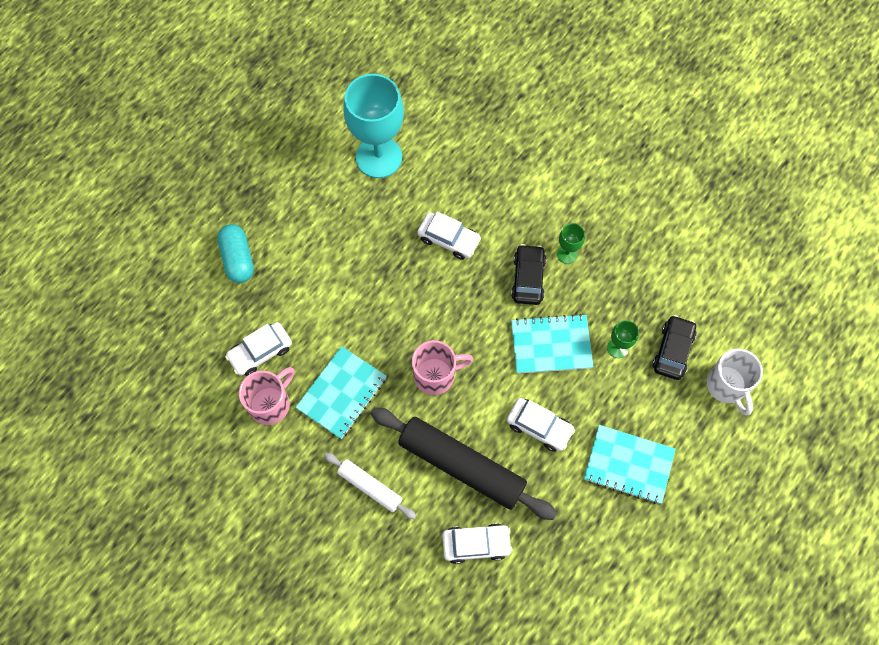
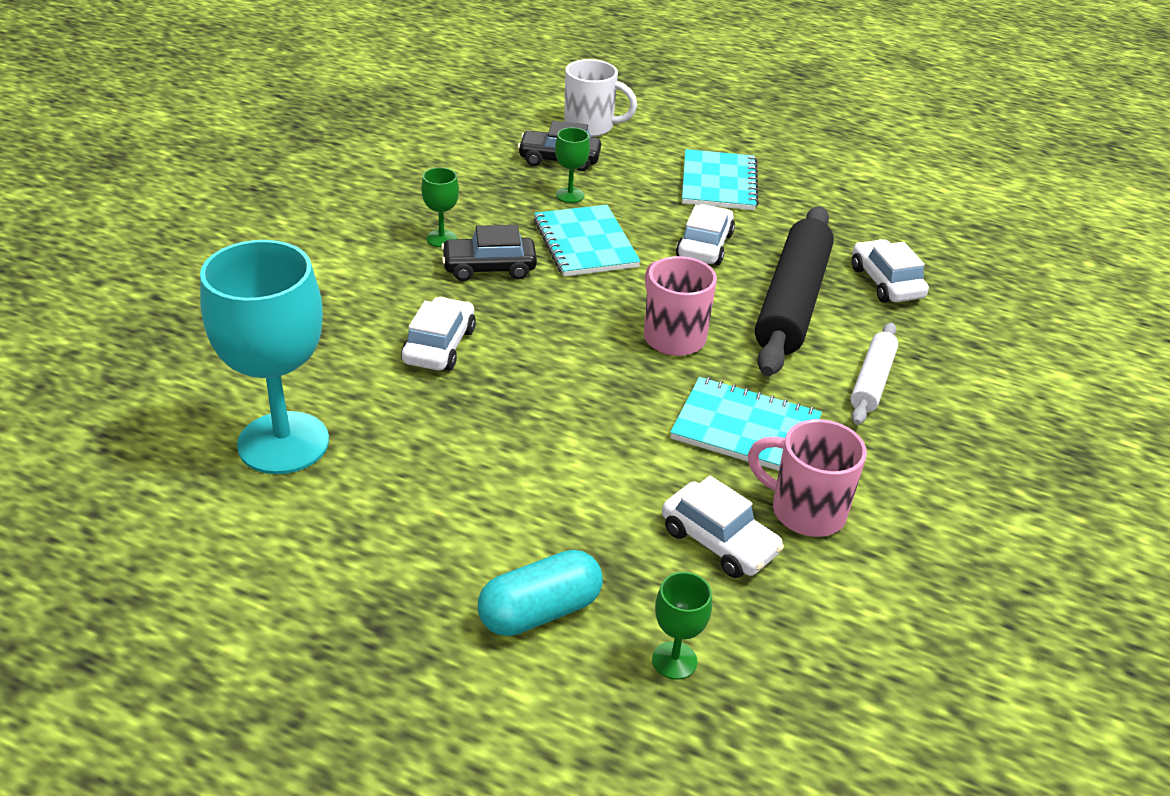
camera: 105 degrees left, 30 degrees down
(194, 310) = (674, 660): none -> green goblet
(727, 386) = (590, 127): white mug -> white mug turned 45 degrees clockwise

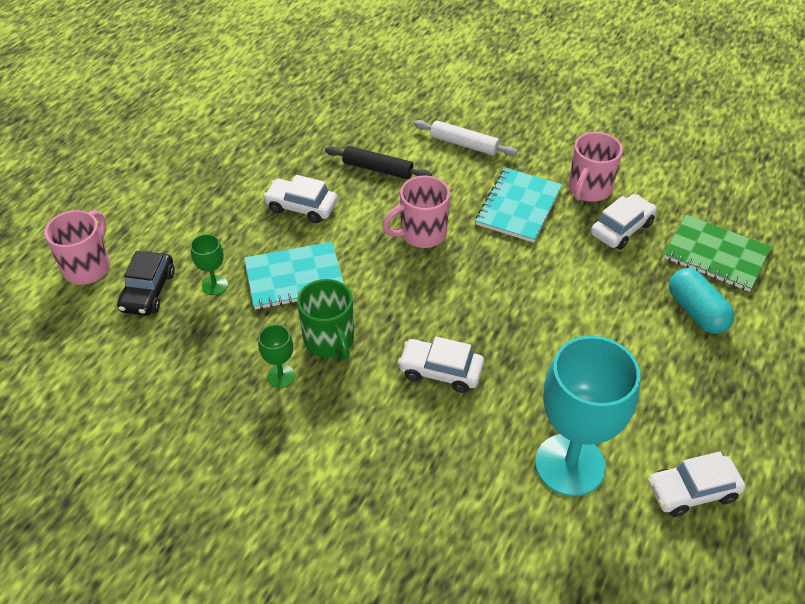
camera: 85 degrees left, 10 degrees up
(489, 268) = (329, 341): black car -> green mug
(590, 127) = (88, 267): white mug -> pink mug
(674, 660) = (715, 255): green goblet -> green notebook
(718, 183) = (205, 190): turquoise notebook -> none
(792, 302) = (377, 169): black rolling pin -> black rolling pin, size x0.53
(886, 282) = (353, 121): white car -> white car (692, 491)

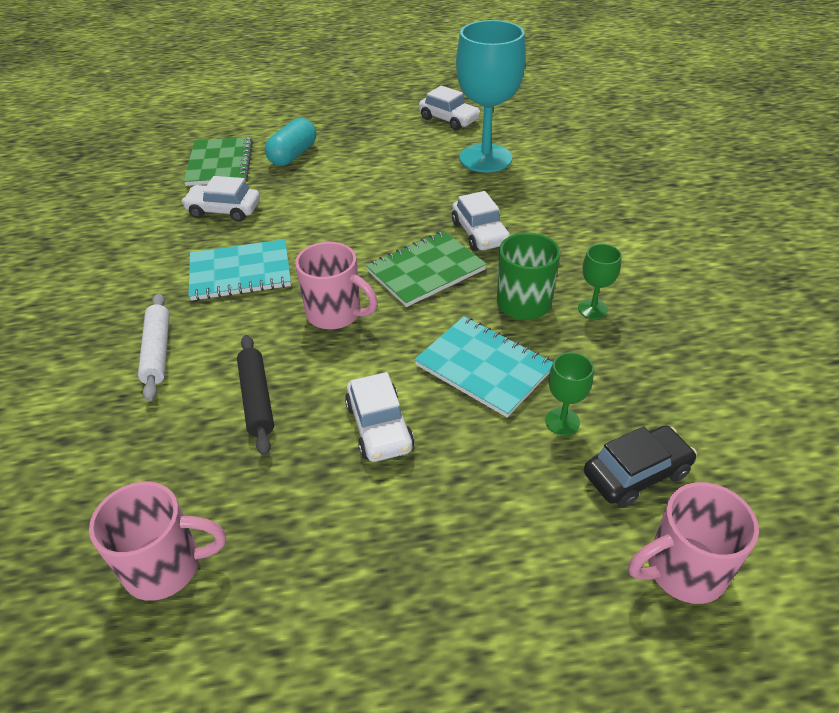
camera: 125 degrees left, 5 degrees down
(423, 306) = (426, 270): none -> green notebook
(588, 189) = (180, 243): pink mug -> pink mug (166, 566)

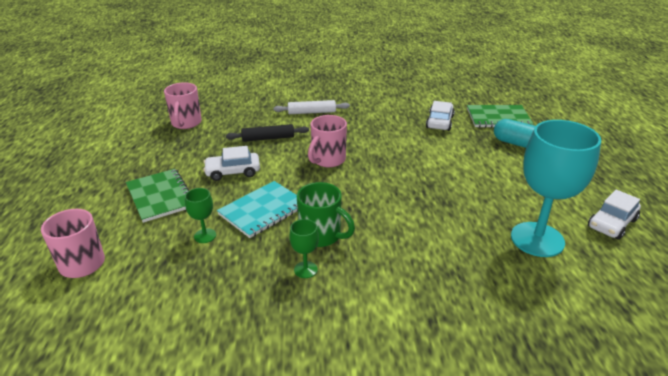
camera: 95 degrees right, 10 degrees down
(240, 272) = (373, 130): turquoise notebook -> none
(426, 270) = (366, 195): green notebook -> green notebook (160, 196)
(480, 233) = (411, 223): white car -> none
(636, 473) = (151, 259): black car -> none

